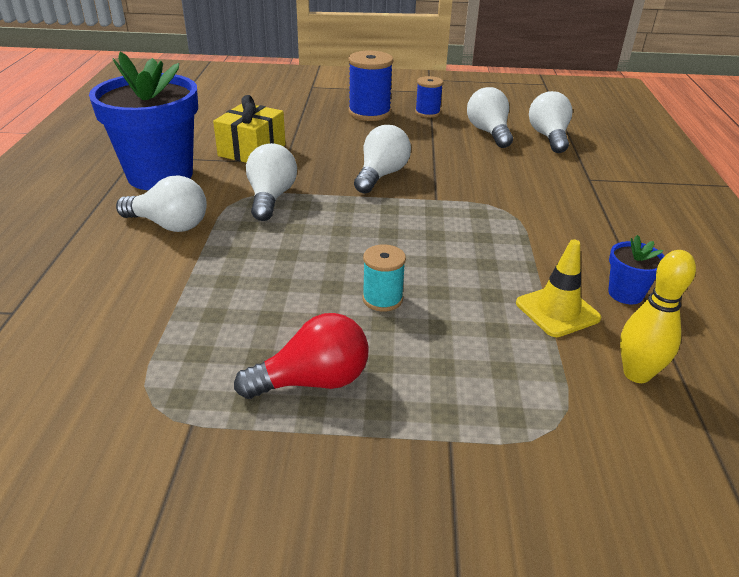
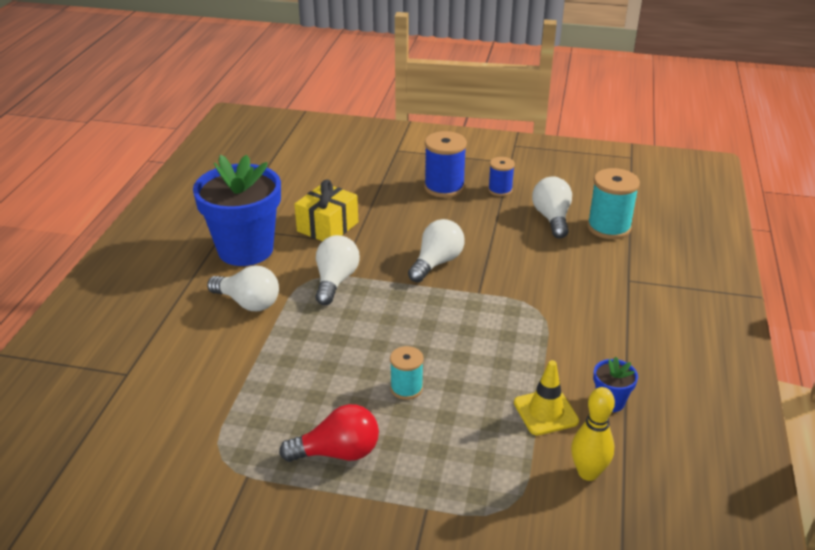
camera: 10 degrees right, 0 degrees up
(548, 137) = (608, 227): white light bulb -> turquoise spool

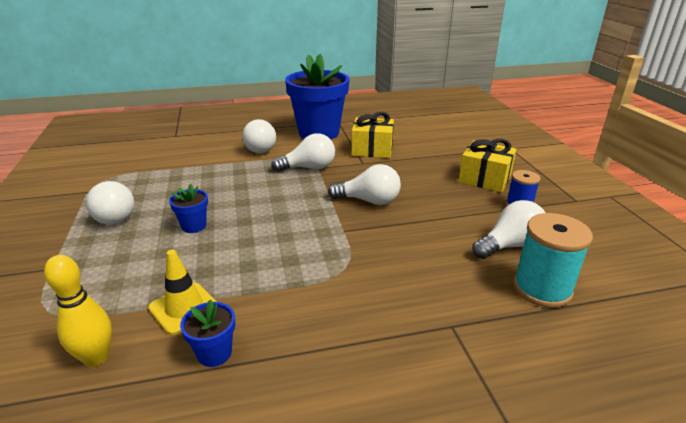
camera: 65 degrees right, 5 degrees down
(338, 452) = (113, 216): red light bulb -> white light bulb
(406, 388) = (194, 226): turquoise spool -> blue flower pot
(444, 187) = (484, 179): blue spool -> yellow gift

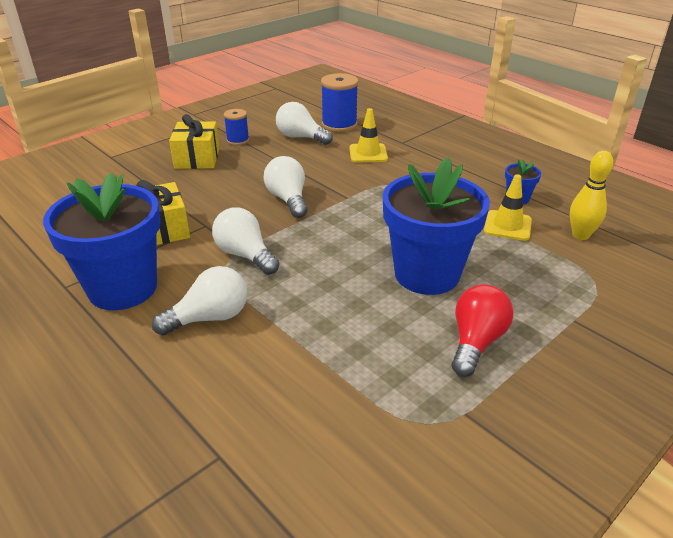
camera: 120 degrees left, 5 degrees up
(113, 216) = (476, 342): white light bulb -> red light bulb
(194, 226) = (427, 274): blue flower pot -> blue flower pot, size x2.40
(433, 279) = (368, 153): none -> yellow traffic cone
(542, 289) = (339, 125): turquoise spool -> blue spool

